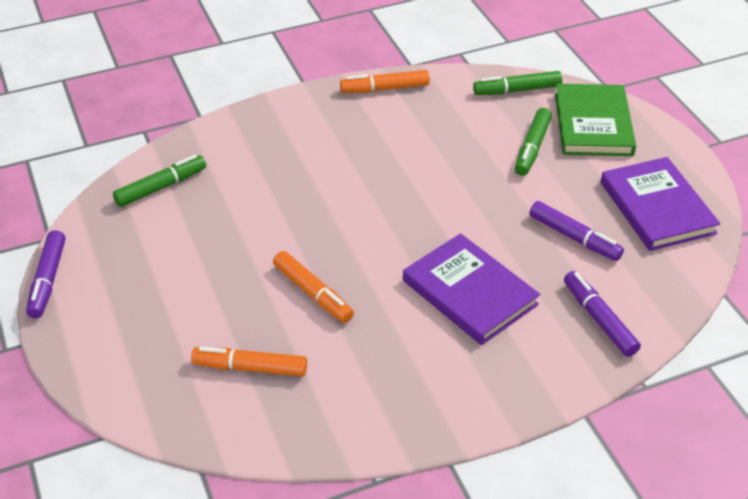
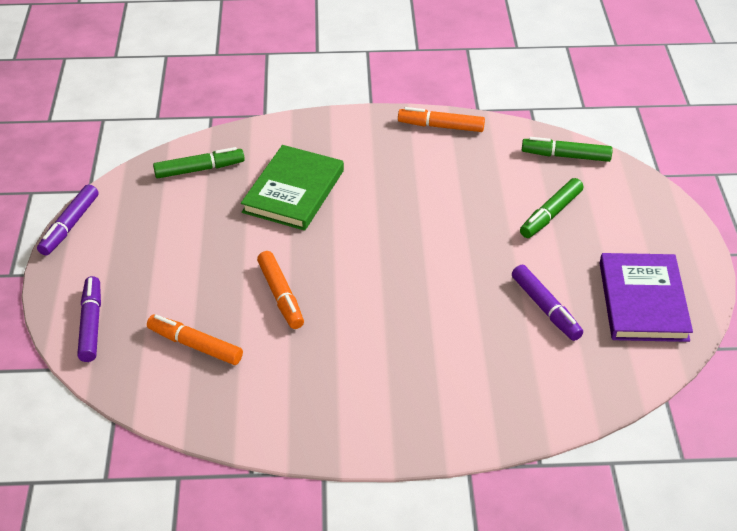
camera: 20 degrees right, 0 degrees up
(469, 292) = (420, 332): purple book -> none
(593, 124) = (623, 206): green book -> green book (293, 191)
(599, 319) = (528, 390): purple marker -> purple marker (91, 324)

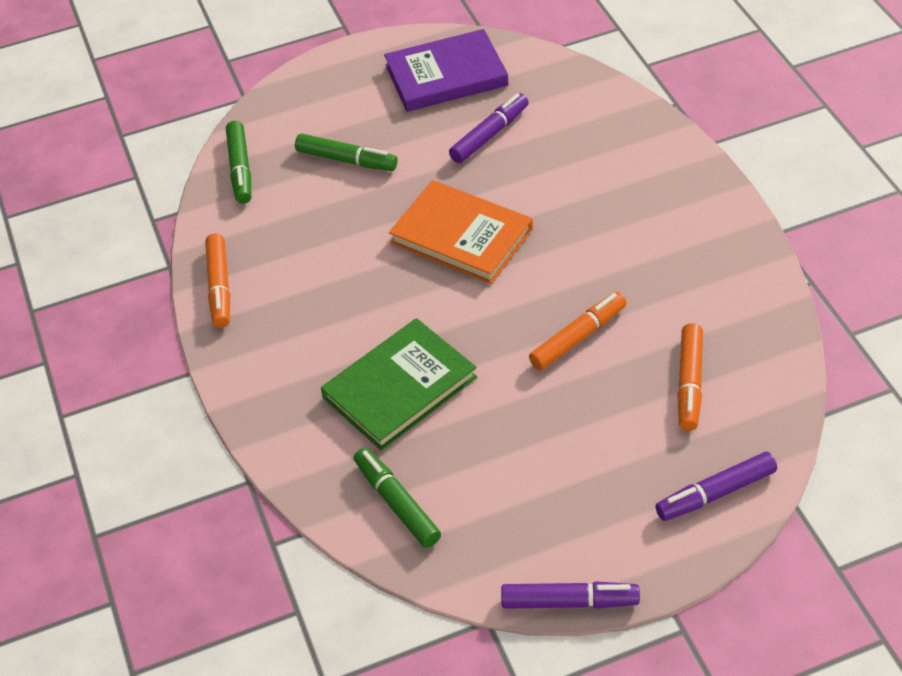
camera: 105 degrees left, 5 degrees up
(293, 191) = (399, 387): green book -> green book turned 45 degrees counterclockwise
(427, 259) = (461, 236): none -> orange book

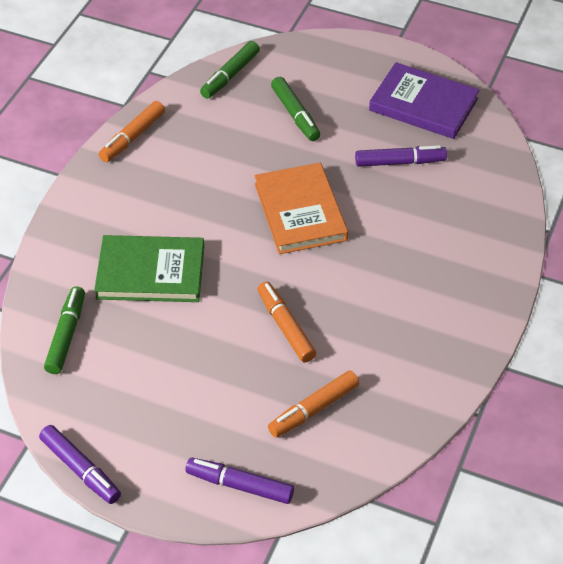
camera: 40 degrees right, 0 degrees up
(578, 337) = (285, 327): orange marker -> orange marker turned 120 degrees counterclockwise

